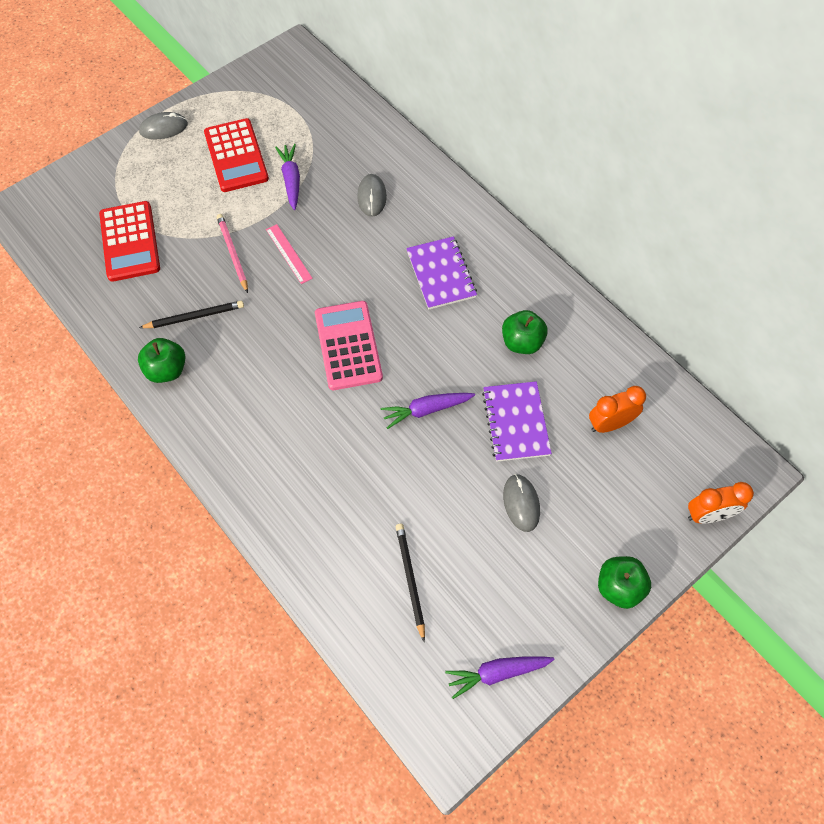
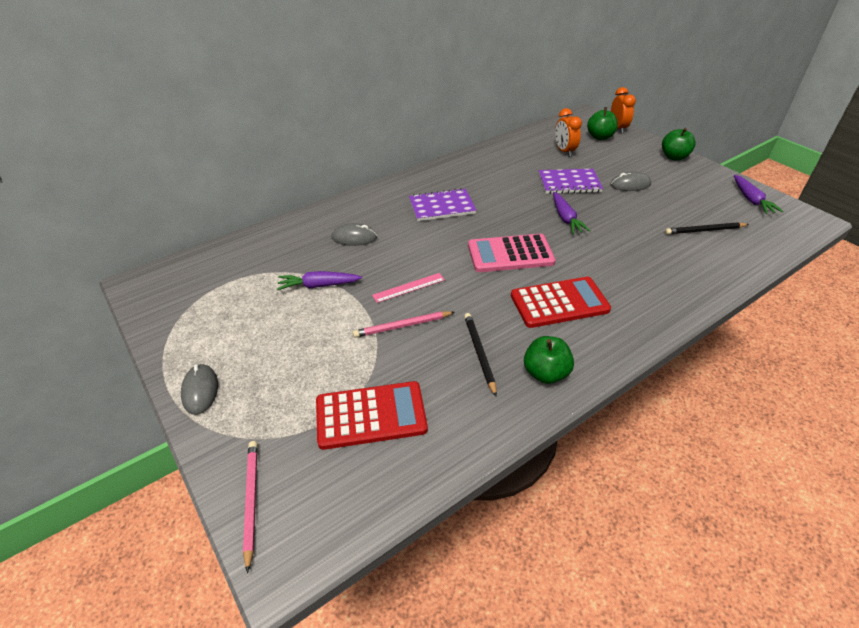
camera: 85 degrees left, 20 degrees down
(63, 183) = (251, 501): none -> pink pencil
(236, 156) = (271, 325): red calculator -> red calculator (559, 303)
(522, 342) = (504, 177): green apple -> green apple (600, 137)

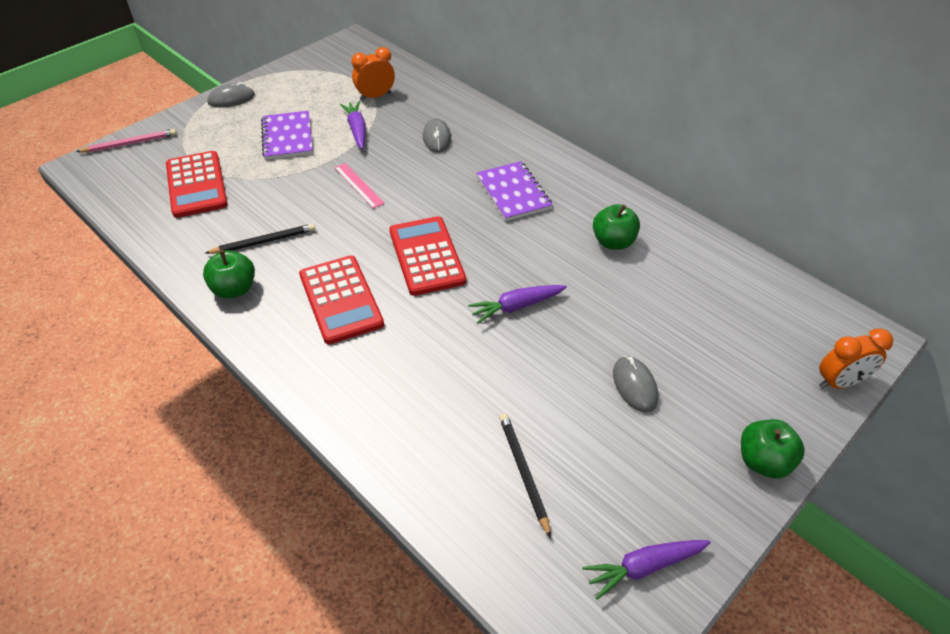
camera: 80 degrees right, 5 degrees up
(402, 326) = (302, 188): pink pencil -> none
(510, 254) = (426, 256): pink calculator -> red calculator
(564, 151) = (711, 306): orange clock -> orange clock (375, 96)
(569, 183) = (613, 311): purple notebook -> purple notebook (287, 137)
(600, 137) = (789, 354): green apple -> green apple (613, 242)

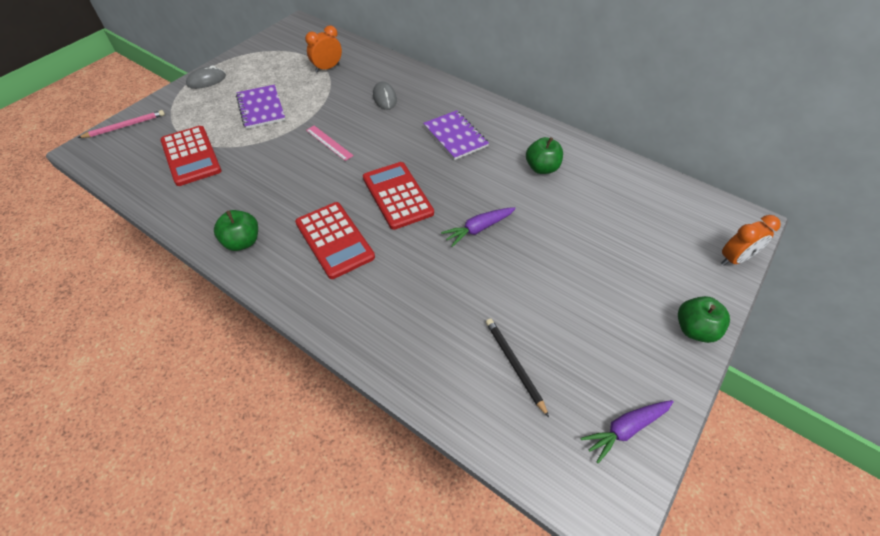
camera: 10 degrees left, 5 degrees up
(264, 241) = (259, 198): black pencil -> none
(357, 130) = (318, 97): purple carrot -> none
(634, 386) = (584, 282): grey mouse -> none

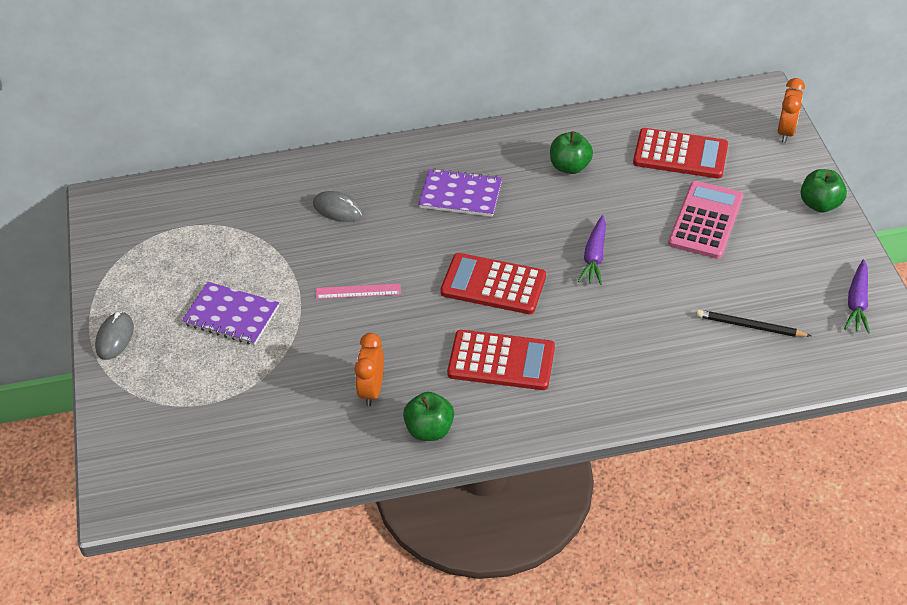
camera: 45 degrees left, 5 degrees down
(125, 126) = (116, 449): pink pencil -> none
(191, 156) = (246, 412): red calculator -> red calculator (680, 154)
(327, 68) = (226, 224): orange clock -> orange clock (371, 390)
(585, 268) = (705, 220): none -> pink calculator

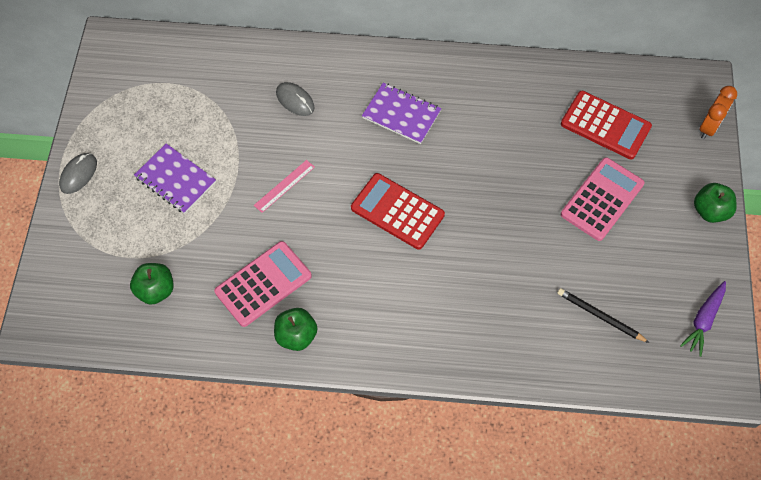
camera: 15 degrees right, 15 degrees up
(358, 291) = (284, 186): pink ruler -> pink ruler turned 60 degrees counterclockwise
(371, 390) = (263, 284): orange clock -> pink calculator
(501, 361) = (377, 288): red calculator -> none
(570, 166) = (504, 111): green apple -> green apple (156, 290)
(594, 256) = (492, 208): purple carrot -> none

